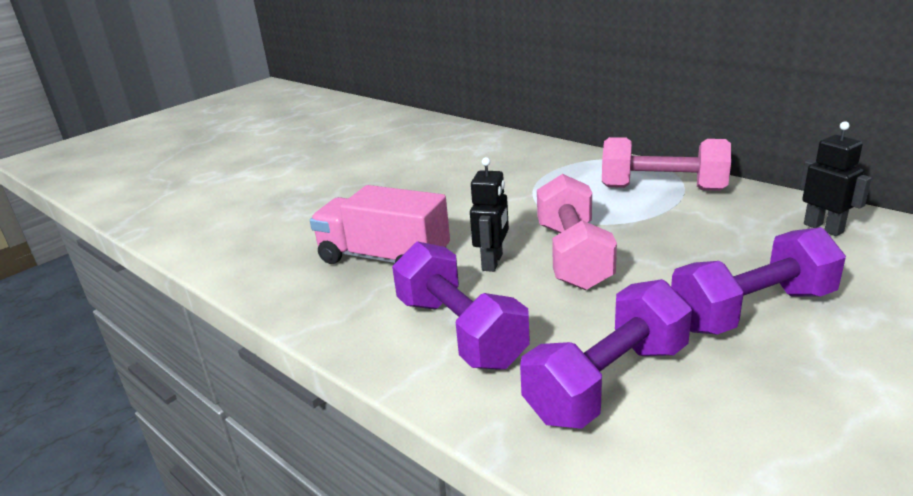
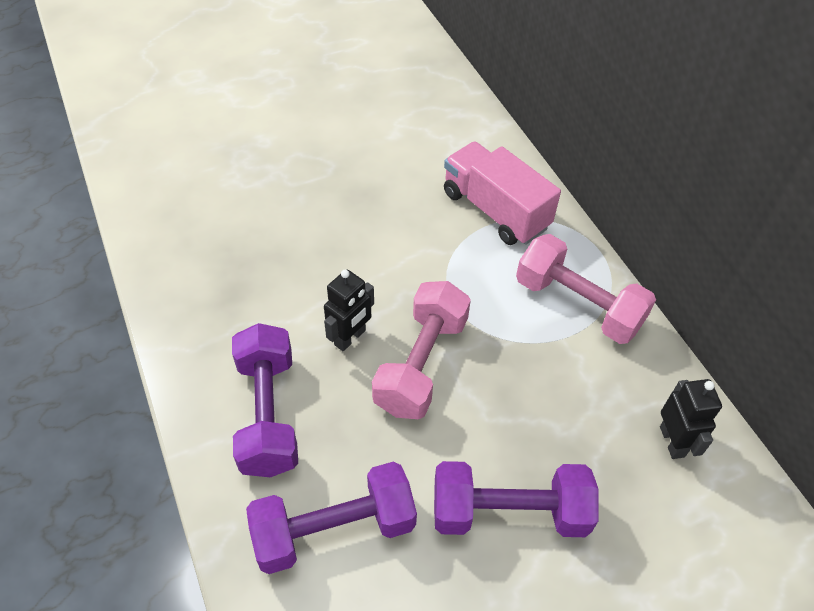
camera: 20 degrees right, 25 degrees up
(384, 258) = (268, 286): pink truck -> pink truck (495, 210)

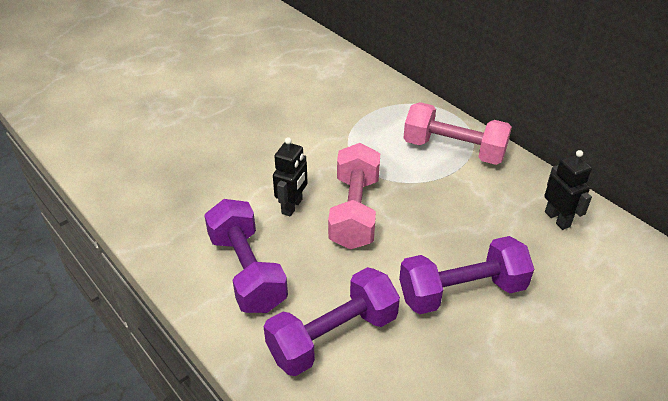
camera: 15 degrees left, 10 degrees down
(495, 210) = (368, 104): pink truck -> none

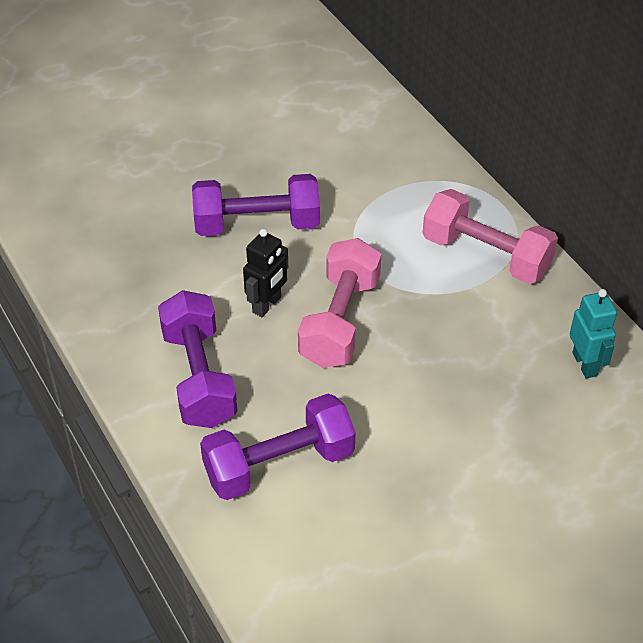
camera: 10 degrees right, 5 degrees up
(462, 291) = (439, 436): purple dumbbell -> purple dumbbell (257, 225)
(557, 219) = (585, 364): black robot -> turquoise robot

